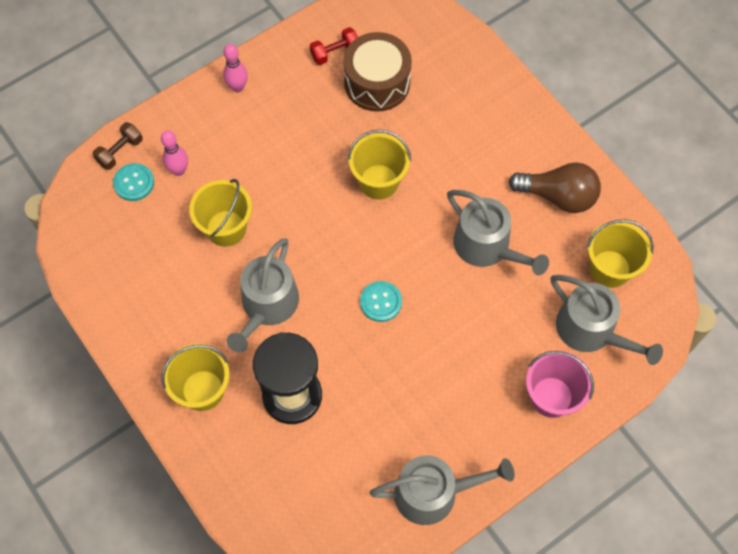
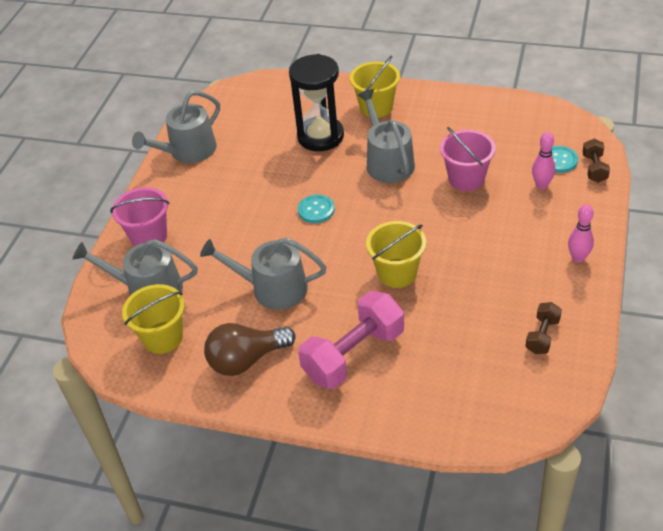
camera: 145 degrees right, 20 degrees down
(226, 228) = (466, 179): yellow bucket -> pink bucket
(335, 52) = (542, 336): red dumbbell -> brown dumbbell
(377, 83) = (480, 338): brown drum -> none
(476, 139) = (353, 355): none -> pink dumbbell

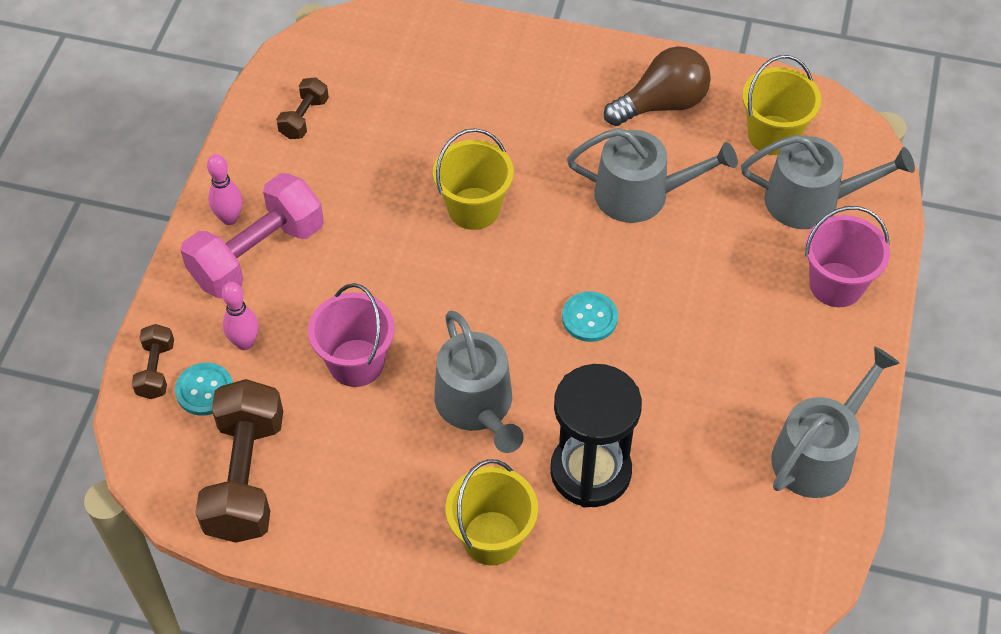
camera: 175 degrees right, 10 degrees up
(353, 355) = (532, 105): pink dumbbell -> pink dumbbell (257, 255)
(520, 123) = (246, 477): none -> brown dumbbell

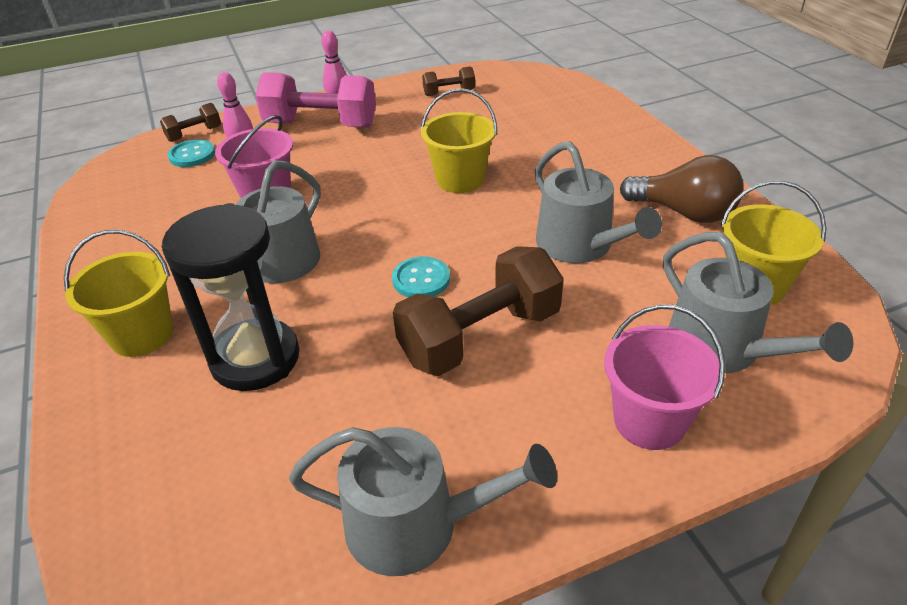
camera: 55 degrees right, 15 degrees down
(246, 477) = (129, 199): brown dumbbell -> brown dumbbell (480, 337)

